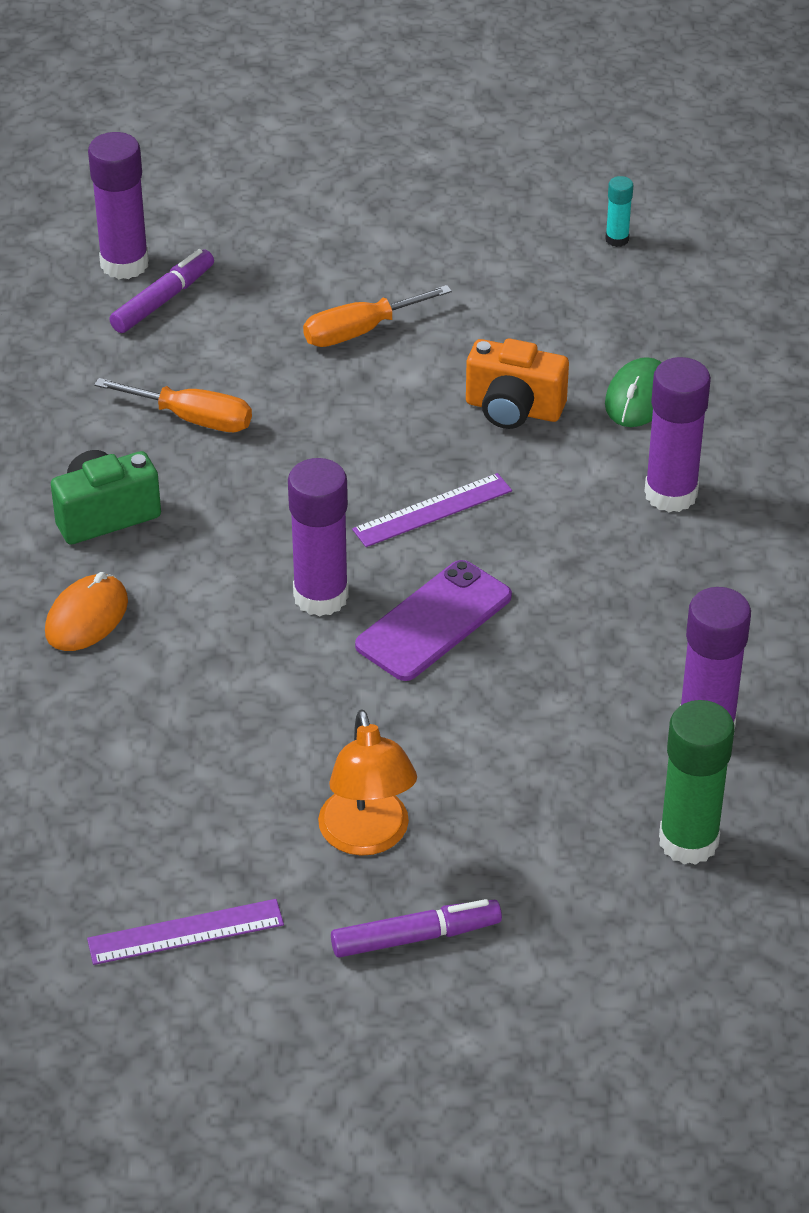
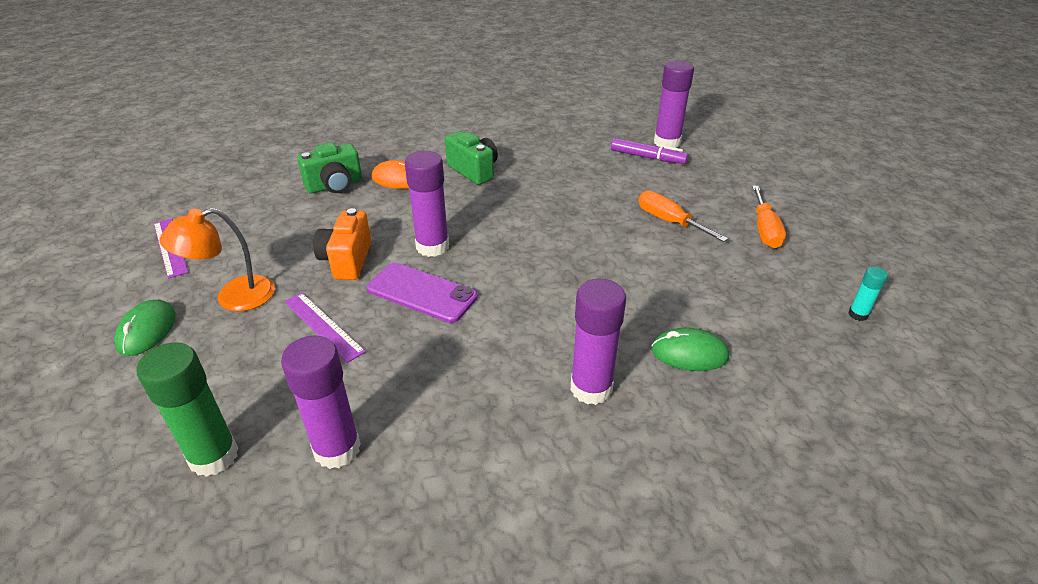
camera: 75 degrees right, 5 degrees down
(70, 705) = (335, 186): none -> green camera
(193, 419) = (559, 182): orange screwdriver -> orange screwdriver (764, 230)
(416, 937) = (147, 330): purple marker -> green mouse
(432, 510) = (523, 275): purple ruler -> purple ruler (323, 326)
(513, 409) = (637, 294): orange camera -> orange camera (347, 260)

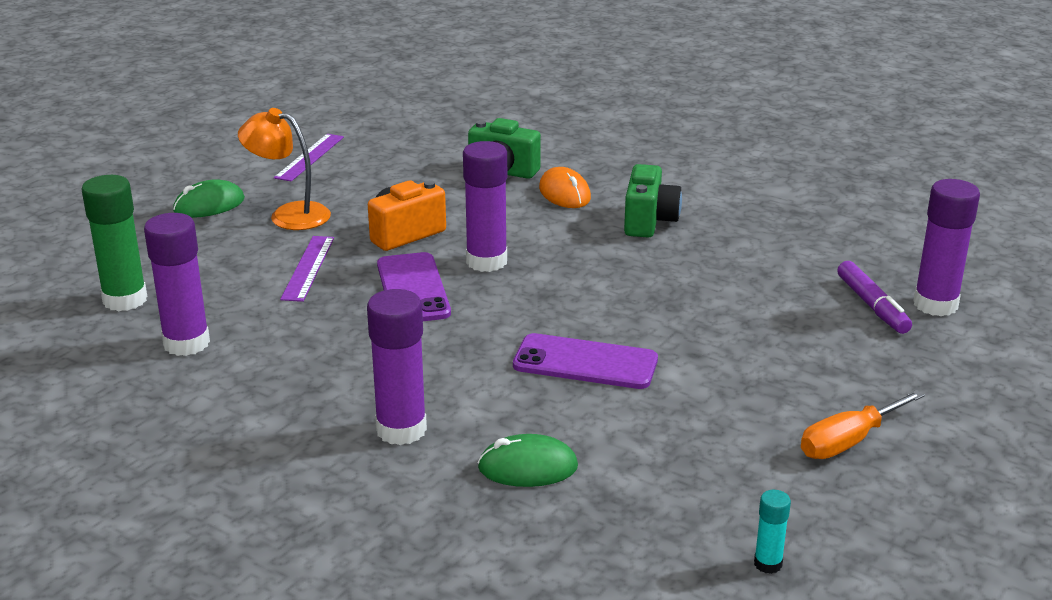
camera: 50 degrees right, 10 degrees down
(596, 271) = (585, 362): none -> purple phone
(669, 221) = (753, 371): orange screwdriver -> none
(689, 353) = (528, 467): green mouse -> green mouse turned 60 degrees counterclockwise

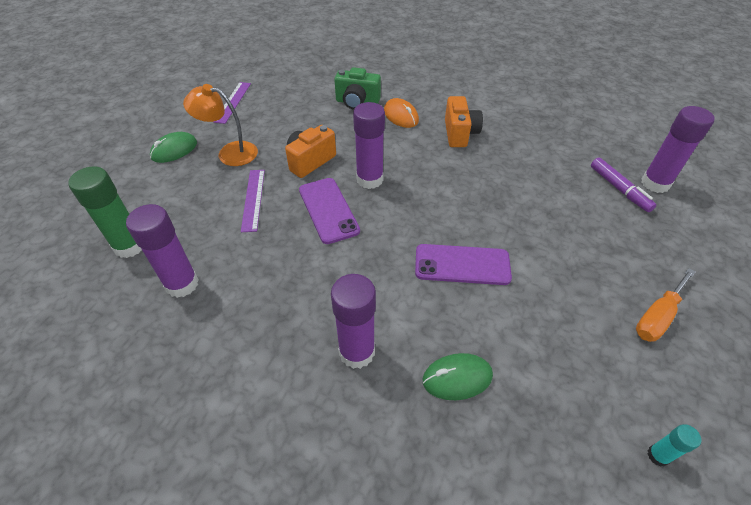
camera: 10 degrees left, 20 degrees up
(649, 221) = (459, 134): green camera -> orange camera

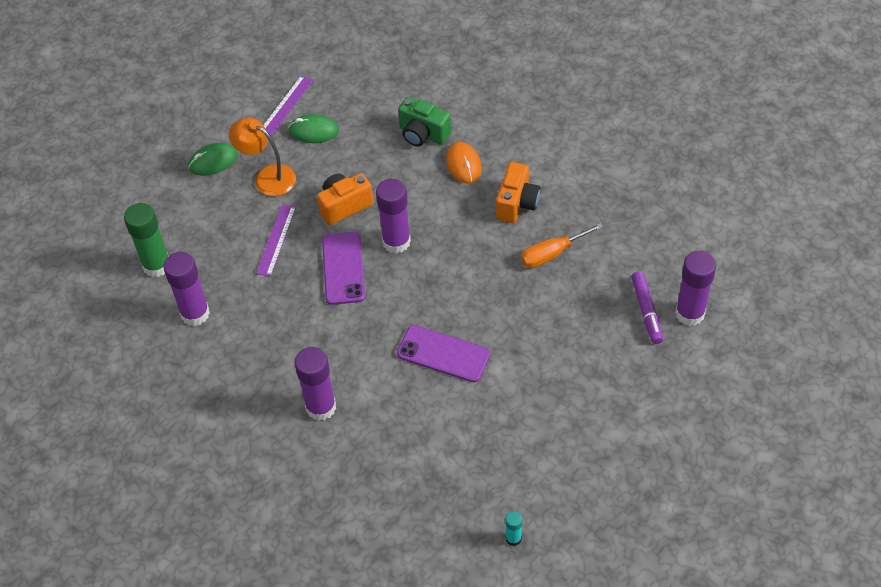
camera: 20 degrees right, 5 degrees up
(457, 378) = (391, 447): green mouse -> green mouse (313, 131)
(657, 316) = (589, 442): orange screwdriver -> orange screwdriver (552, 254)

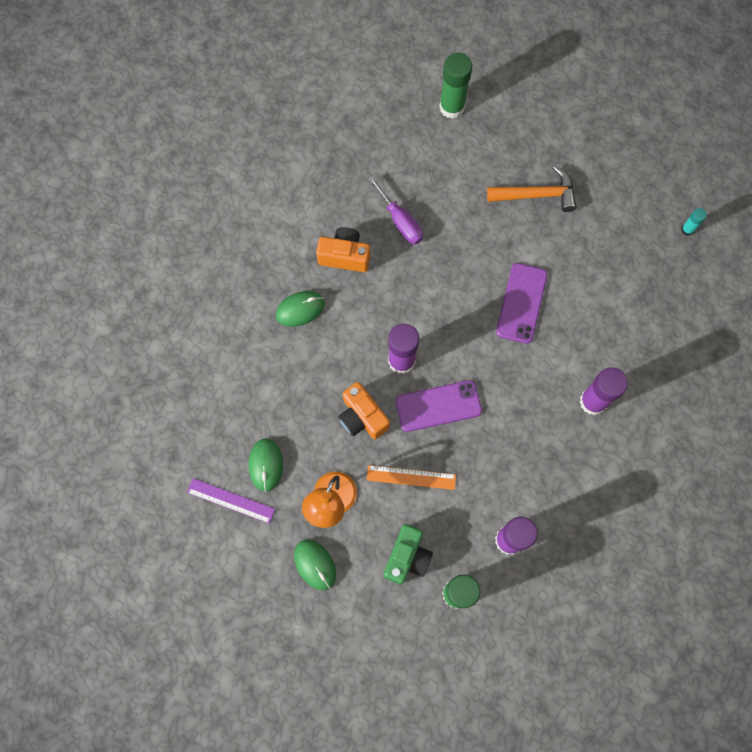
camera: 100 degrees left, 20 degrees up
(276, 240) = (411, 477): purple ruler -> orange ruler
(423, 134) = (263, 353): green camera -> green camera (407, 557)
(463, 164) = (300, 309): orange mouse -> green mouse
(552, 254) = (400, 221): orange screwdriver -> purple screwdriver
(573, 385) = (537, 194): none -> orange hammer
(646, 311) = (453, 140): purple marker -> none
(690, 313) = (452, 107): purple glue stick -> green glue stick

